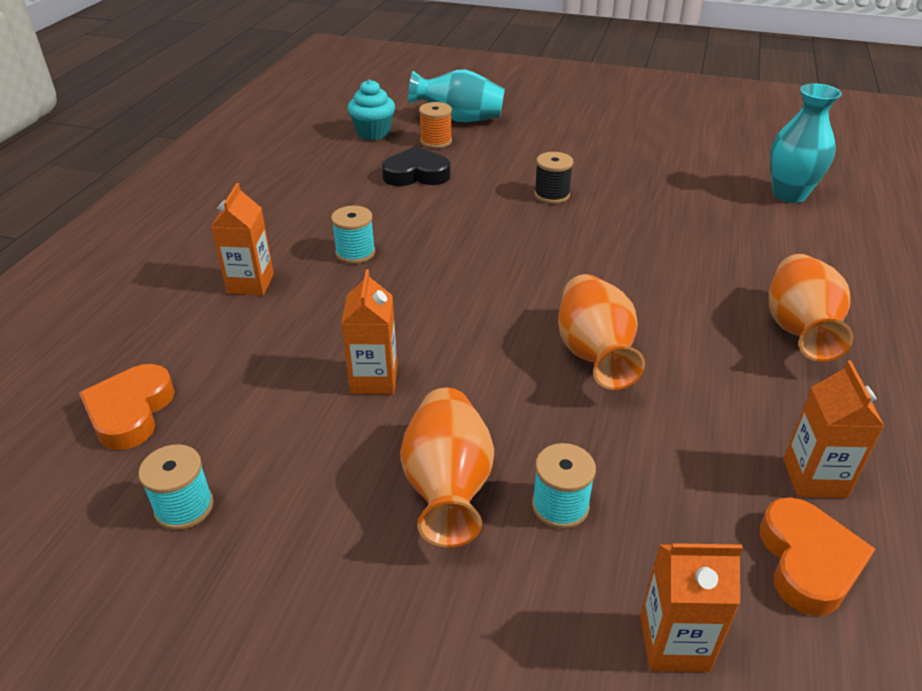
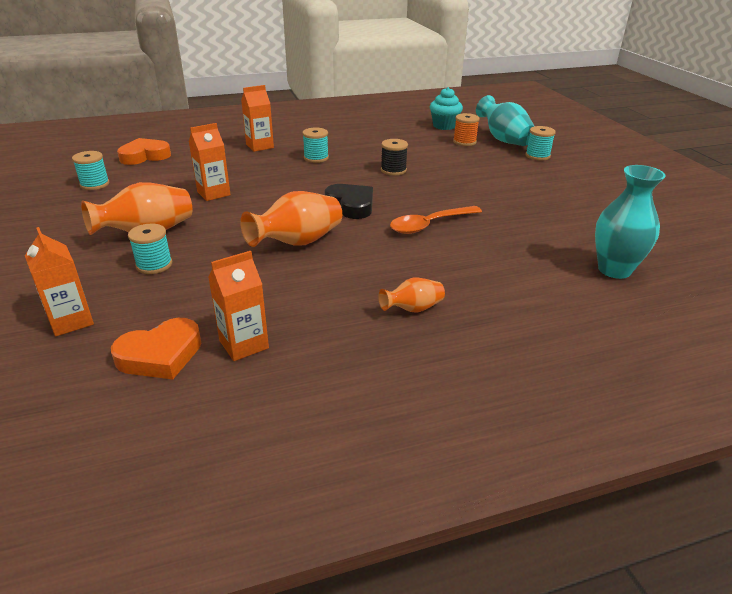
camera: 55 degrees right, 5 degrees down
(416, 174) = (418, 148): black heart -> black heart (351, 205)
(523, 121) = (537, 156): none -> turquoise spool
(552, 195) = (458, 187): black spool -> black spool (393, 170)
(626, 248) = (429, 225): none -> orange spoon
(798, 330) = (413, 309): orange vase -> orange vase, size x0.55

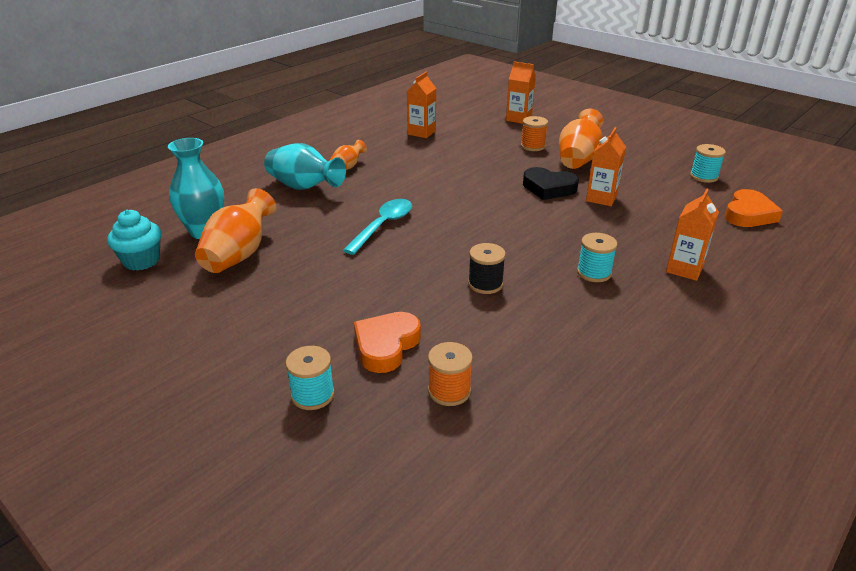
camera: 150 degrees right, 0 degrees up
(154, 265) = (533, 146): turquoise spool -> orange spool
(160, 355) = (454, 121): orange heart -> orange heart (386, 345)
(297, 242) = (469, 182): orange vase -> orange vase (239, 254)
(351, 205) = (472, 224): black heart -> black heart (548, 188)
(429, 225) = (383, 226): orange spoon -> turquoise spoon
(444, 126) = (524, 436): turquoise cupcake -> turquoise cupcake (141, 261)
(504, 140) = (388, 429): turquoise vase -> turquoise vase (304, 187)

